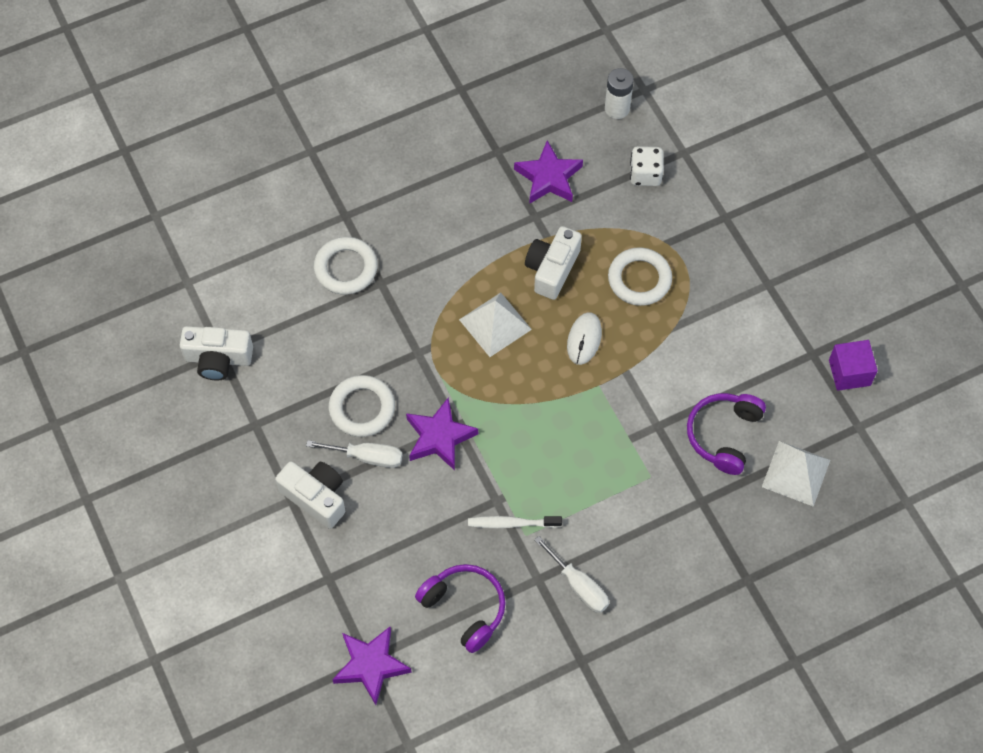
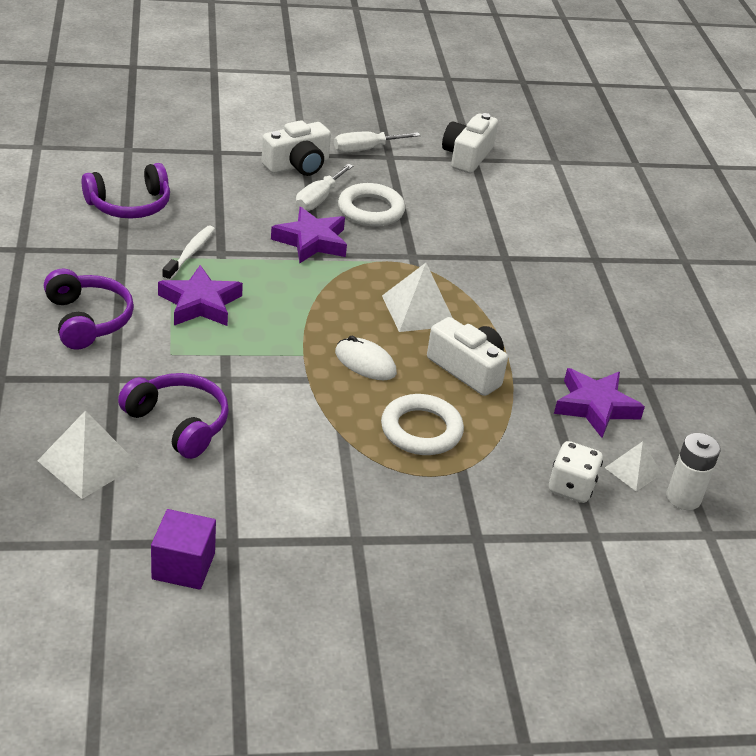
camera: 105 degrees right, 25 degrees down
(346, 268) = (532, 243): white ring -> none
(371, 665) = (121, 149): purple star -> purple star (200, 303)
(579, 585) = (94, 271): white screwdriver -> white screwdriver (365, 149)
(606, 142) = (633, 470): none -> white pyramid
(645, 556) = (88, 320): none -> purple headphones

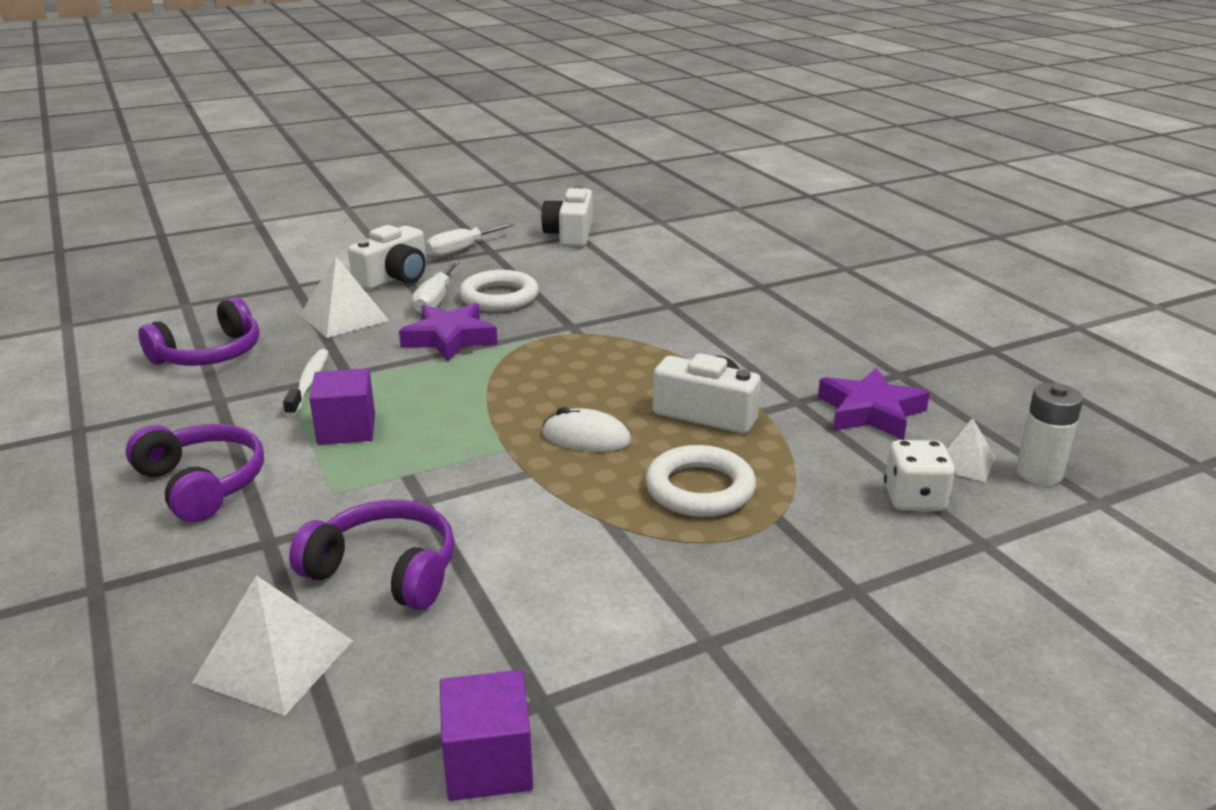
camera: 15 degrees left, 10 degrees down
(200, 303) = (346, 429): purple star -> purple cube
(418, 310) = (612, 372): white pyramid -> white pyramid (344, 317)

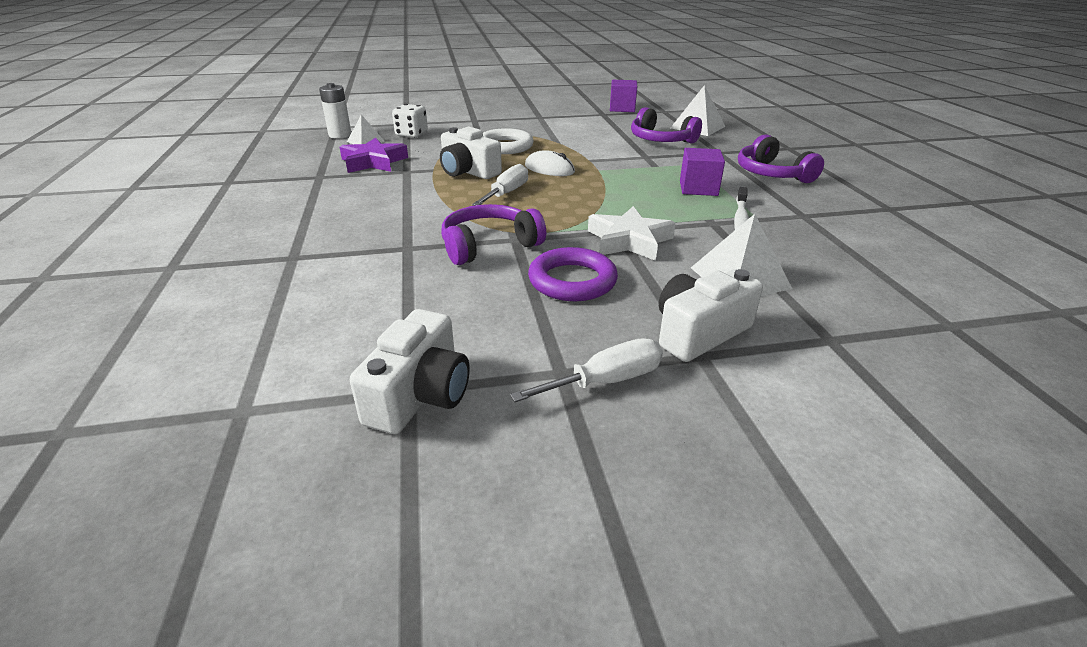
camera: 165 degrees left, 5 degrees up
(210, 354) = (849, 254): purple headphones -> purple headphones (489, 245)
(435, 301) = (644, 286): white screwdriver -> white screwdriver (507, 193)
(449, 338) = (629, 240): purple star -> white star
(499, 297) = (572, 281): white ring -> purple ring

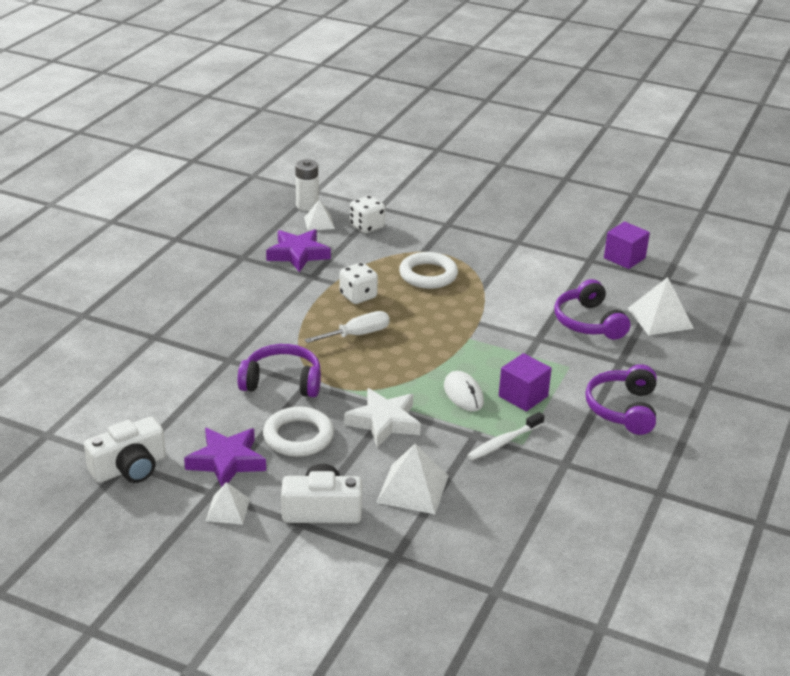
camera: 35 degrees right, 0 degrees up
(468, 171) = (358, 296): white camera -> white dice
(533, 333) = (227, 461): none -> purple star
(549, 169) = (428, 320): white mouse -> white mouse (463, 394)
(572, 281) = (298, 436): purple ring -> white ring
(606, 381) = (227, 509): white screwdriver -> white pyramid

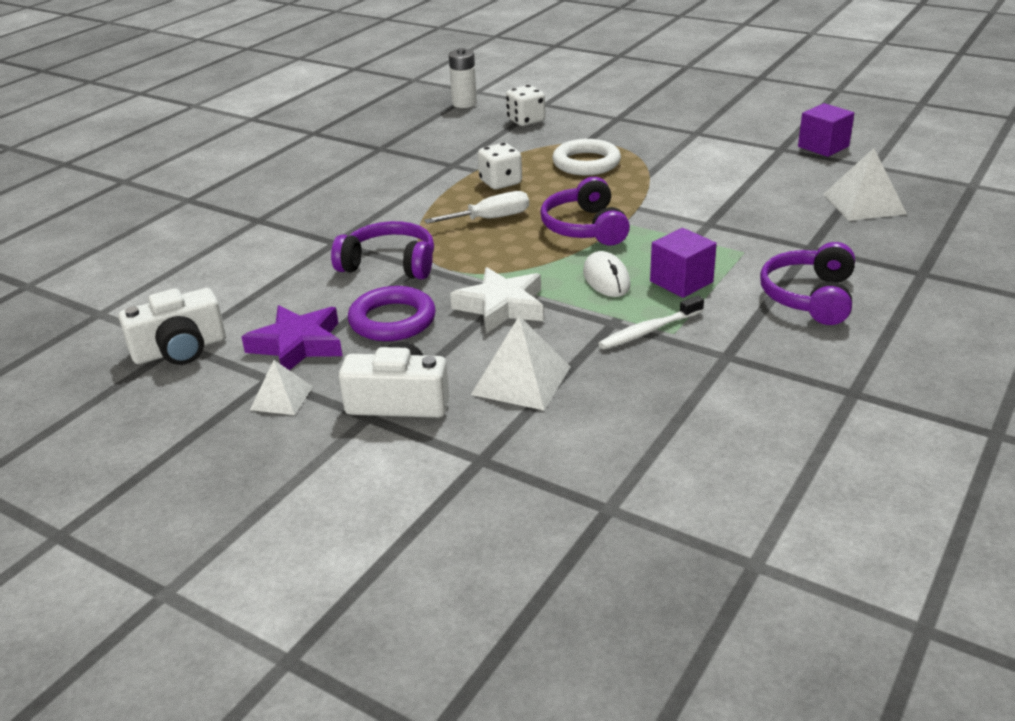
camera: 10 degrees right, 0 degrees up
(298, 254) = (442, 145): purple star -> none
(298, 436) = (392, 320): white ring -> purple ring
(319, 223) = (473, 118): white pyramid -> none
(588, 322) = (773, 207): purple headphones -> purple headphones (585, 227)

